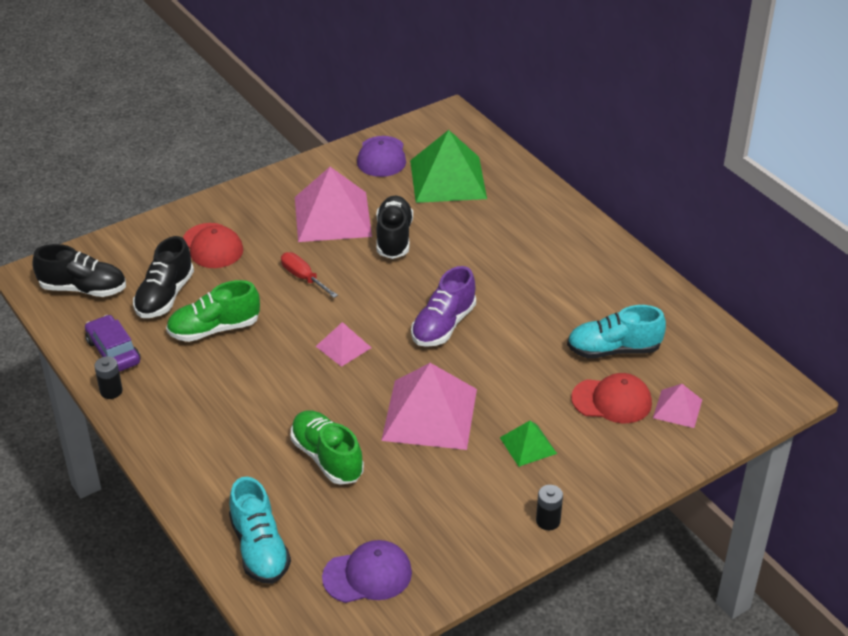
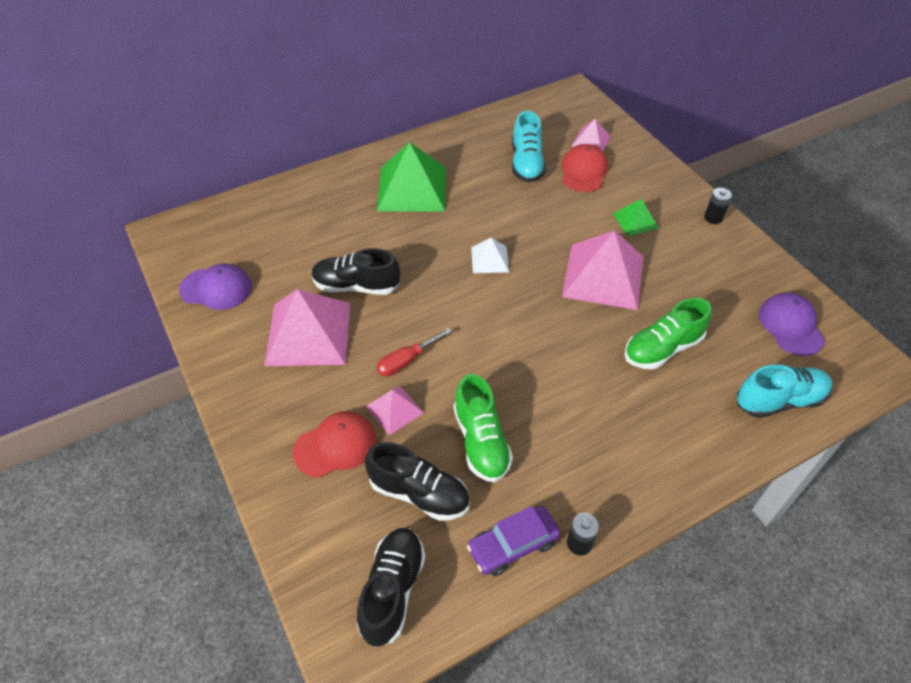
camera: 85 degrees left, 10 degrees up
(343, 347) = (514, 331): pink pyramid -> pink pyramid (394, 409)
(443, 325) = (490, 259): purple shoe -> white pyramid
(447, 179) = (272, 241): green pyramid -> green pyramid (412, 188)

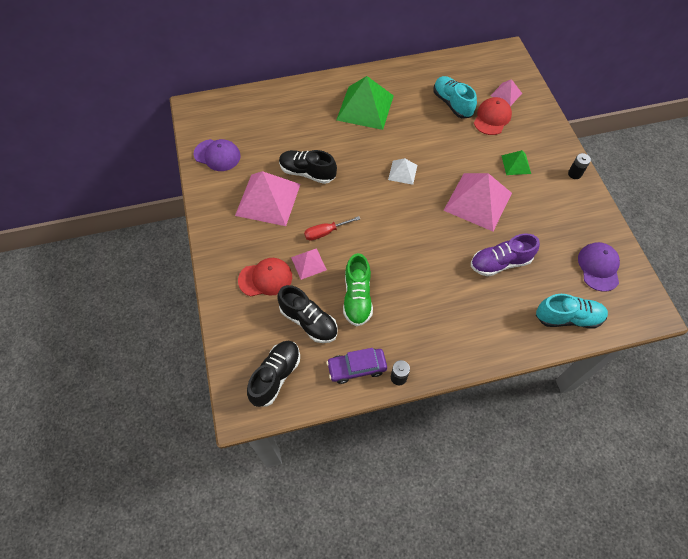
camera: 15 degrees right, 10 degrees up
(526, 164) = (452, 104): turquoise shoe -> turquoise shoe turned 135 degrees clockwise
(662, 348) = (500, 263): green shoe -> purple shoe

